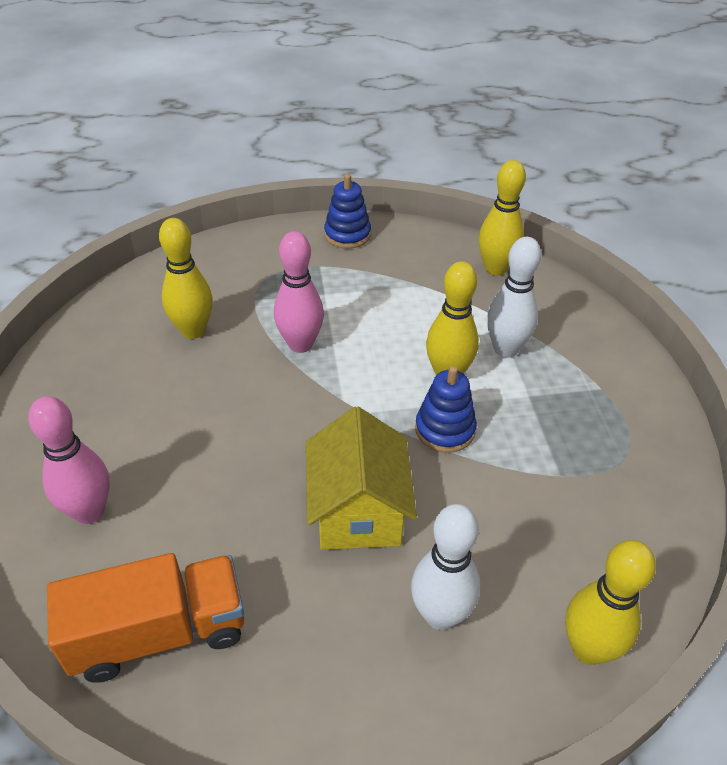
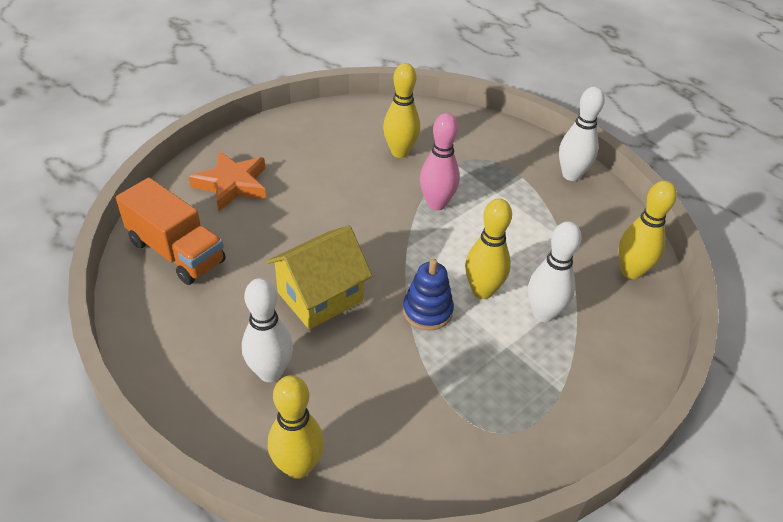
camera: 55 degrees right, 0 degrees up
(89, 511) = (232, 185): pink bowling pin -> orange star
(347, 235) = (571, 175): blue stacking toy -> white bowling pin

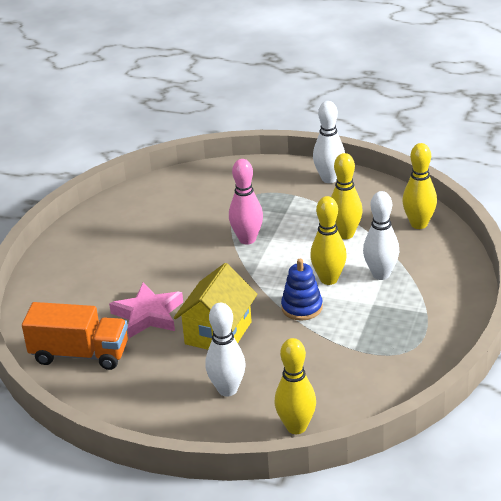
camera: 25 degrees left, 10 degrees down
(232, 185) = (75, 293): orange star -> none
(274, 241) = (148, 315): none -> pink star
(400, 152) = (186, 216): yellow bowling pin -> yellow bowling pin (345, 234)

